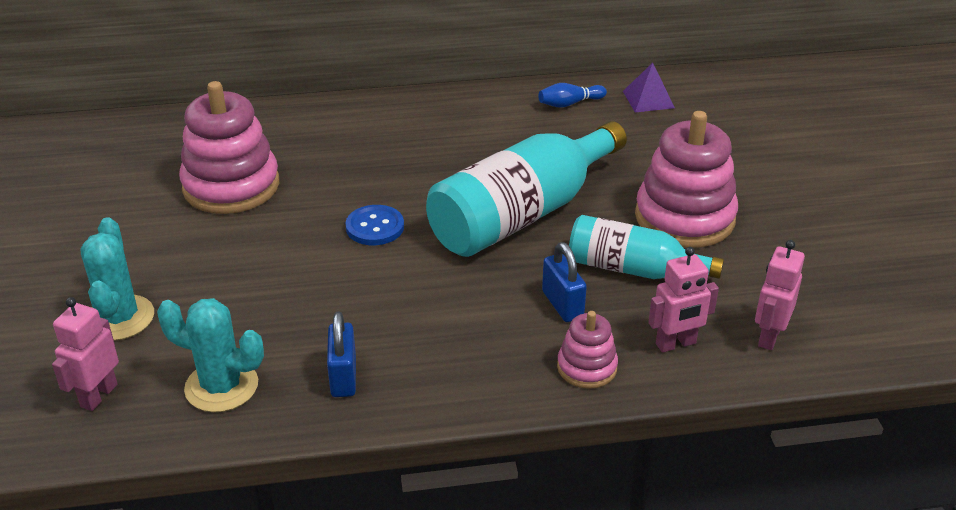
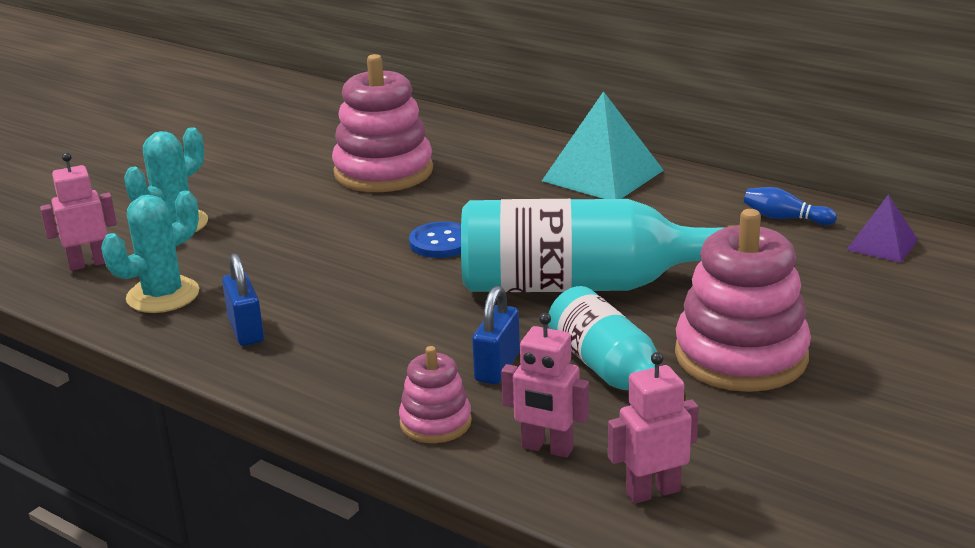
camera: 45 degrees right, 10 degrees down
(221, 386) = (163, 295): turquoise cactus -> turquoise cactus turned 75 degrees clockwise
(343, 377) = (246, 331): blue padlock -> blue padlock turned 60 degrees counterclockwise
(406, 118) = (602, 175): none -> turquoise pyramid

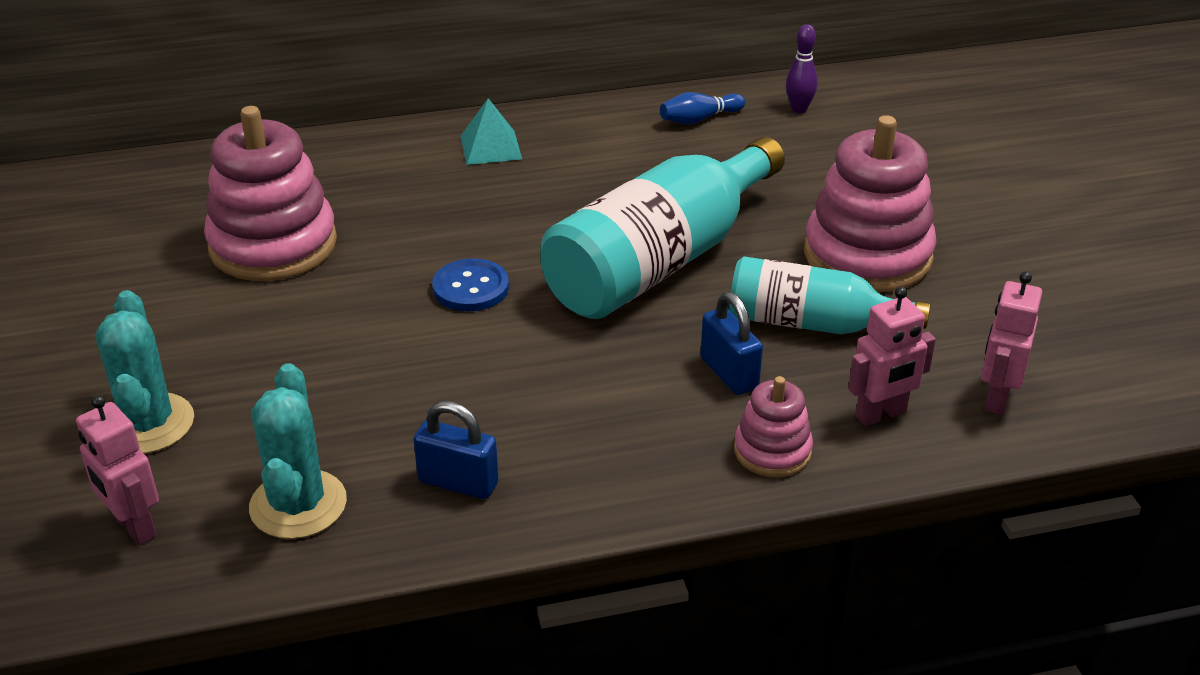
camera: 50 degrees left, 10 degrees up
(89, 263) = (134, 527): pink robot -> pink robot turned 60 degrees counterclockwise
(602, 175) = (490, 147): turquoise pyramid -> turquoise pyramid, size x0.55
(882, 244) = (799, 109): purple pyramid -> purple bowling pin

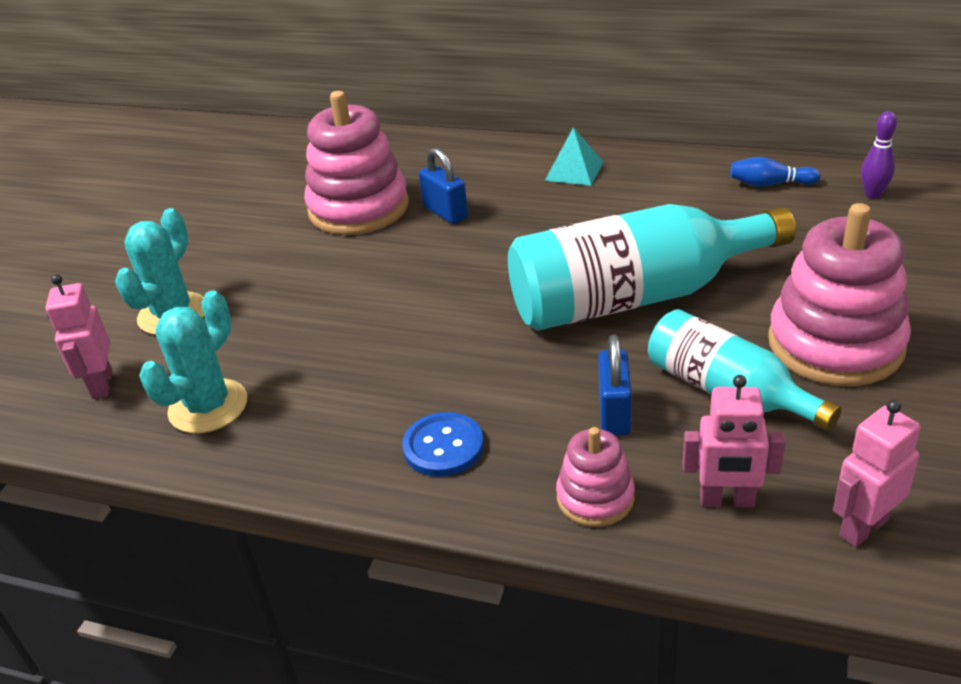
camera: 35 degrees right, 0 degrees up
(458, 482) = (325, 430): blue padlock -> blue padlock (445, 212)
(471, 288) = (466, 277): blue button -> blue button (443, 446)

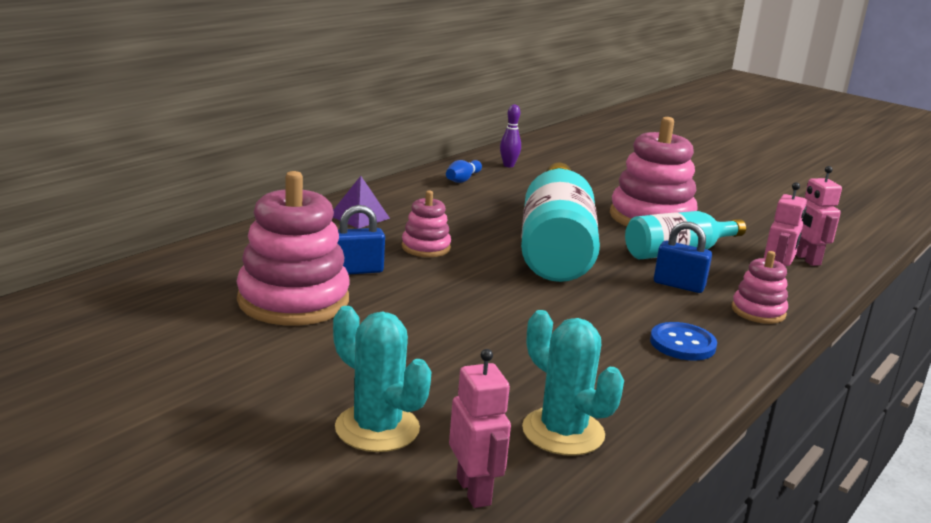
camera: 75 degrees left, 15 degrees down
(101, 384) = (474, 491): pink robot -> pink robot turned 120 degrees counterclockwise
(537, 226) = (425, 247): none -> pink stacking toy
(574, 171) = (359, 217): turquoise pyramid -> purple pyramid

